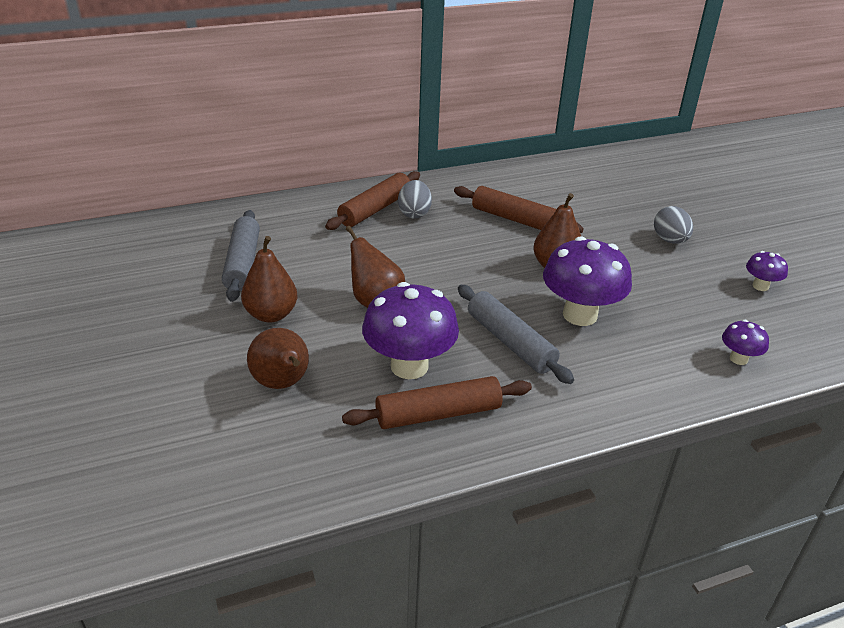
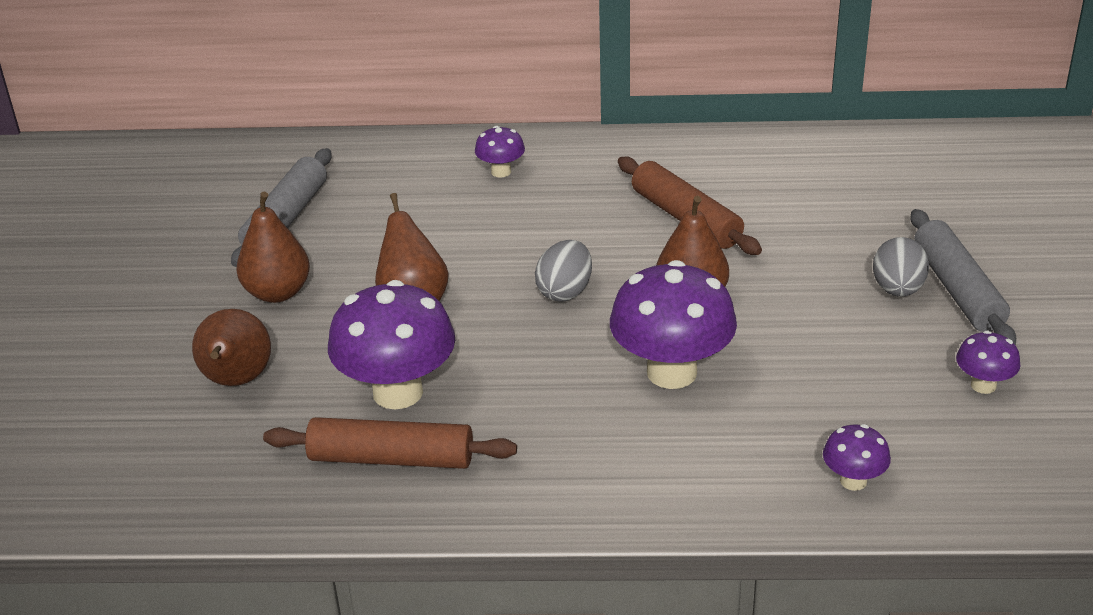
camera: 25 degrees right, 0 degrees up
(375, 209) = (501, 172): brown rolling pin -> purple mushroom
(414, 213) = (549, 186): grey egg -> grey egg (565, 291)
(510, 342) = (548, 389): grey rolling pin -> grey rolling pin (957, 289)

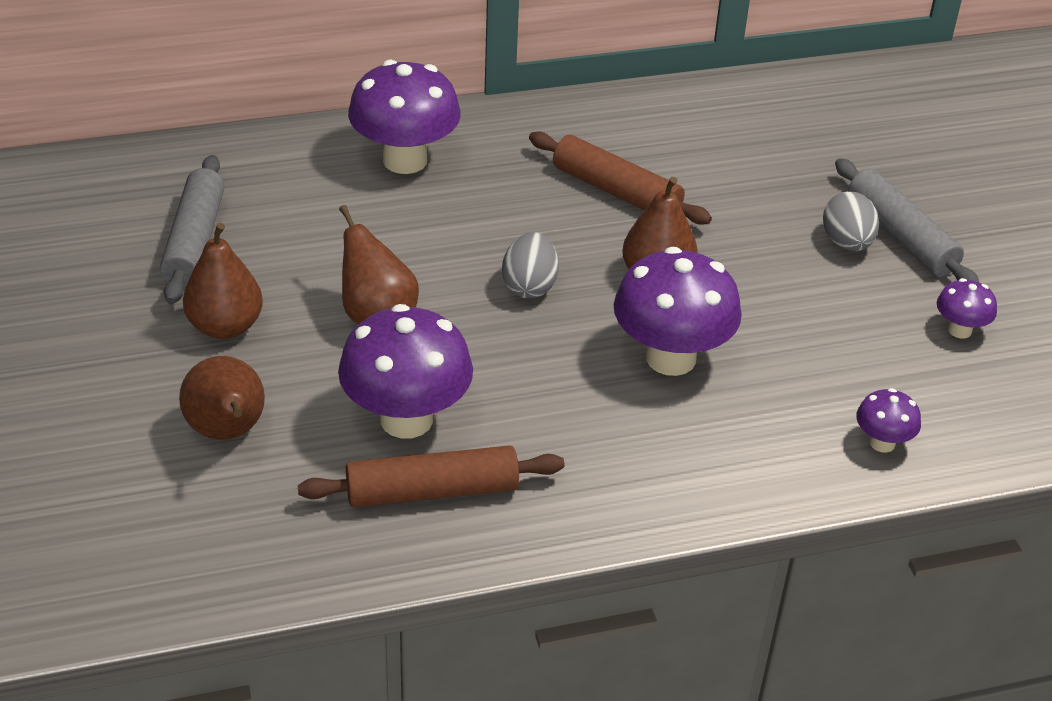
camera: 20 degrees left, 5 degrees up
(501, 172) = (405, 160): purple mushroom -> purple mushroom, size x2.06

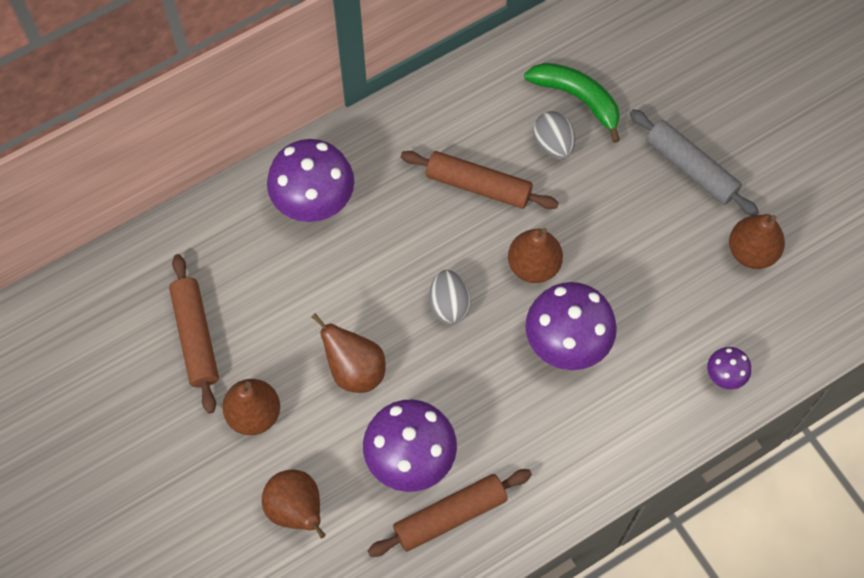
camera: 15 degrees left, 25 degrees up
(194, 241) = (195, 337): grey rolling pin -> brown rolling pin
(774, 146) = (577, 99): none -> green banana
(847, 243) = (655, 188): grey egg -> grey egg (553, 144)
(959, 330) = (751, 252): purple mushroom -> brown pear

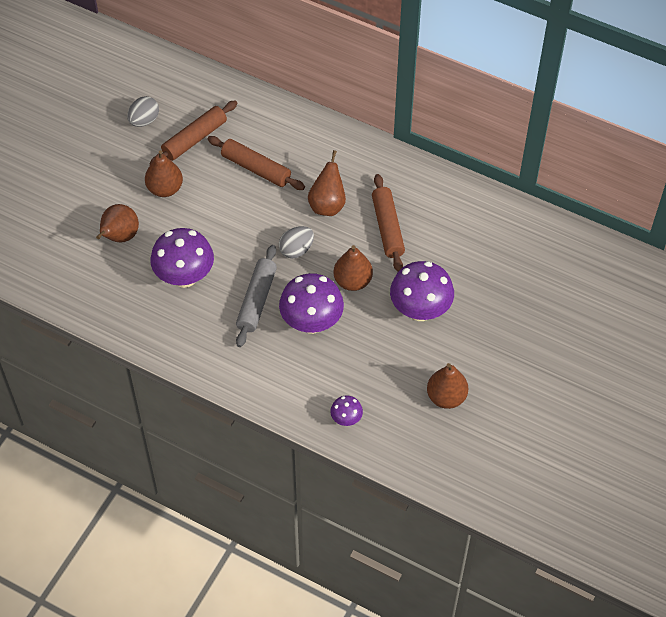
camera: 60 degrees right, 10 degrees down
(314, 202) = (318, 151): purple mushroom -> purple mushroom (420, 310)
(355, 370) = (223, 223): brown pear -> brown pear (327, 205)
(450, 516) = (161, 313): brown rolling pin -> brown rolling pin (256, 168)
(553, 144) = (445, 253): grey egg -> grey egg (144, 120)
(577, 99) = (488, 251): green banana -> none
(690, 168) = (483, 336): grey rolling pin -> grey rolling pin (256, 300)

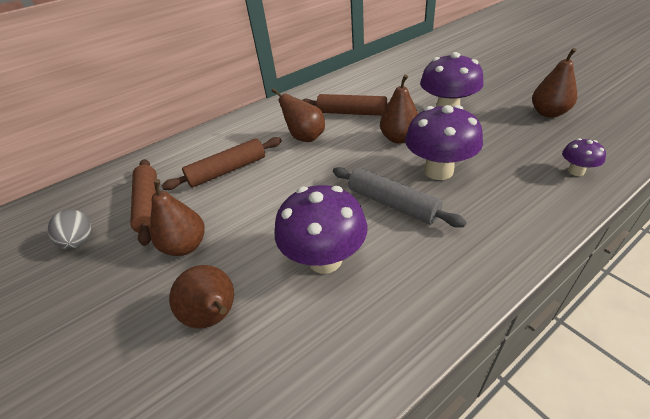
camera: 60 degrees left, 15 degrees down
(296, 250) = (342, 164): grey egg -> none

